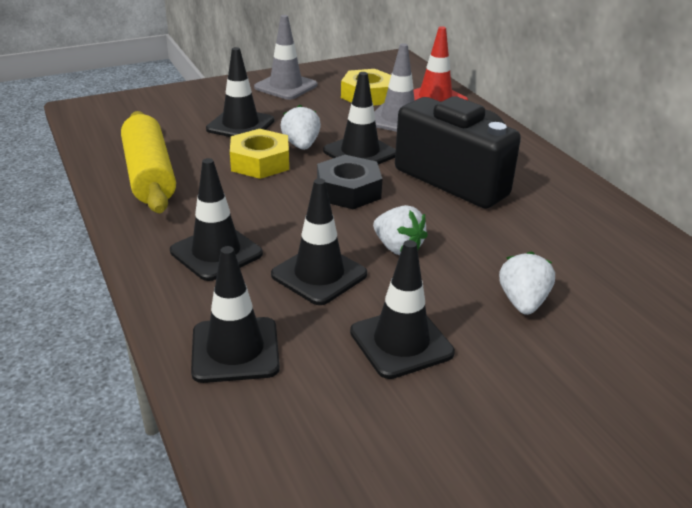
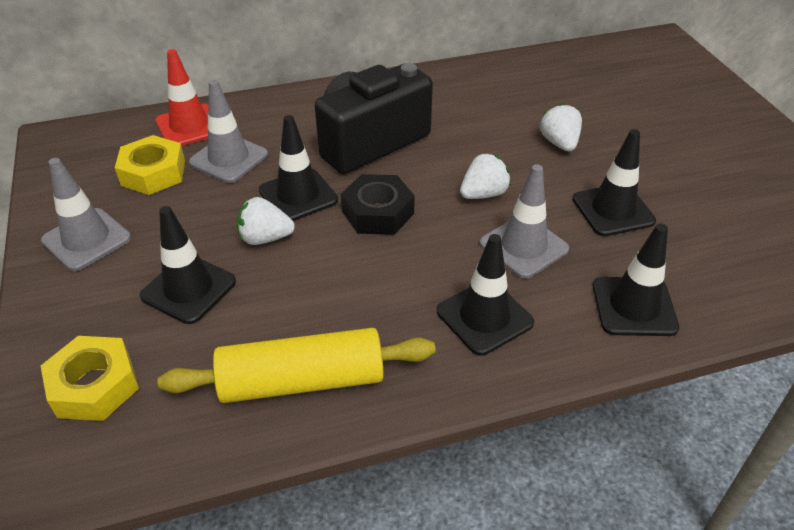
camera: 80 degrees left, 10 degrees up
(260, 162) = (297, 275): yellow nut -> yellow nut (94, 386)
(319, 274) = (523, 246): black traffic cone -> grey traffic cone
(523, 302) = (559, 143): white strawberry -> white strawberry turned 60 degrees clockwise

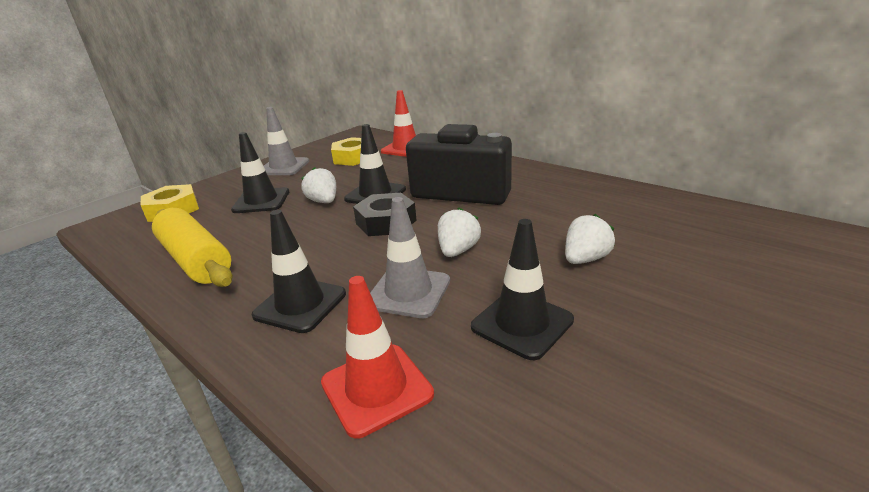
camera: 60 degrees right, 15 degrees down
(229, 158) = (388, 166): grey traffic cone -> none
(483, 194) = (458, 251): white strawberry -> white strawberry turned 90 degrees counterclockwise
(634, 306) = (376, 388): black traffic cone -> red traffic cone

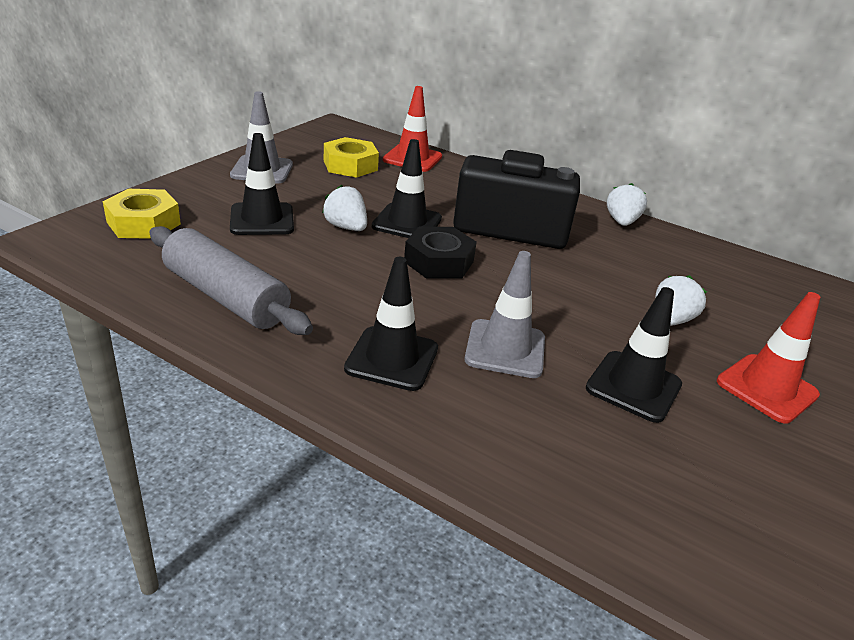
camera: 15 degrees left, 5 degrees up
(195, 260) = (226, 297): yellow rolling pin -> grey rolling pin
(376, 388) = (520, 448): red traffic cone -> red traffic cone (766, 388)
(458, 251) = (537, 303): white strawberry -> white strawberry (621, 222)

